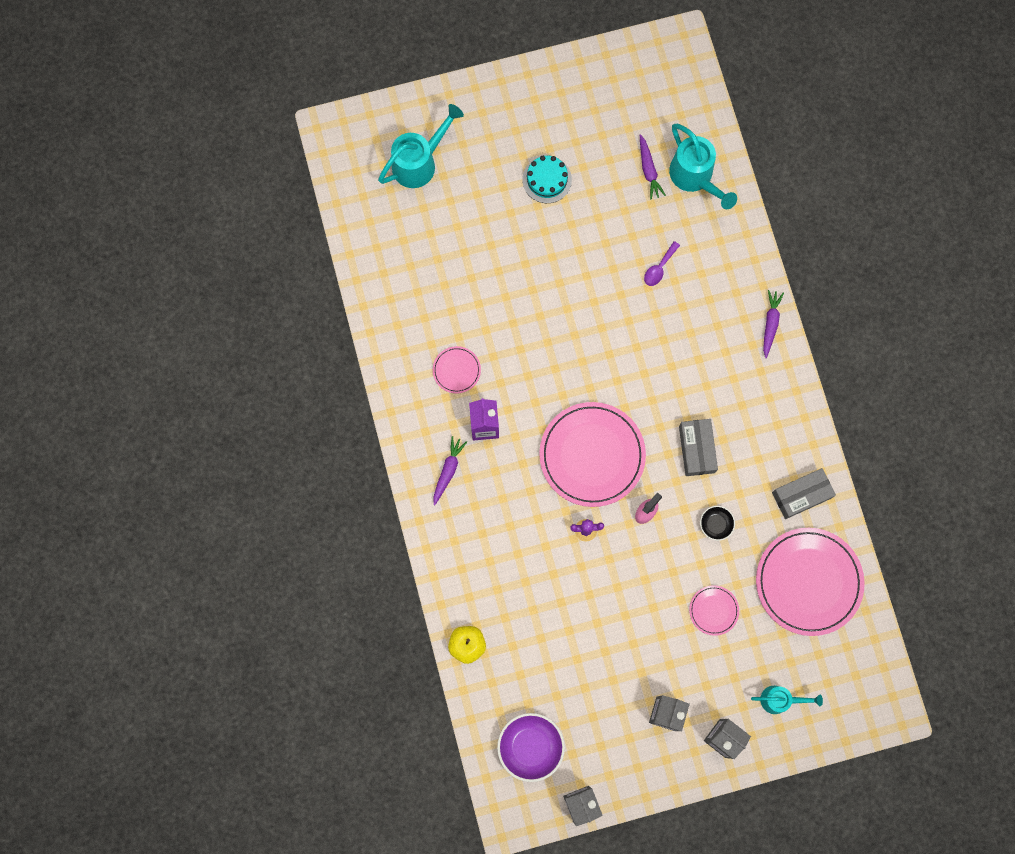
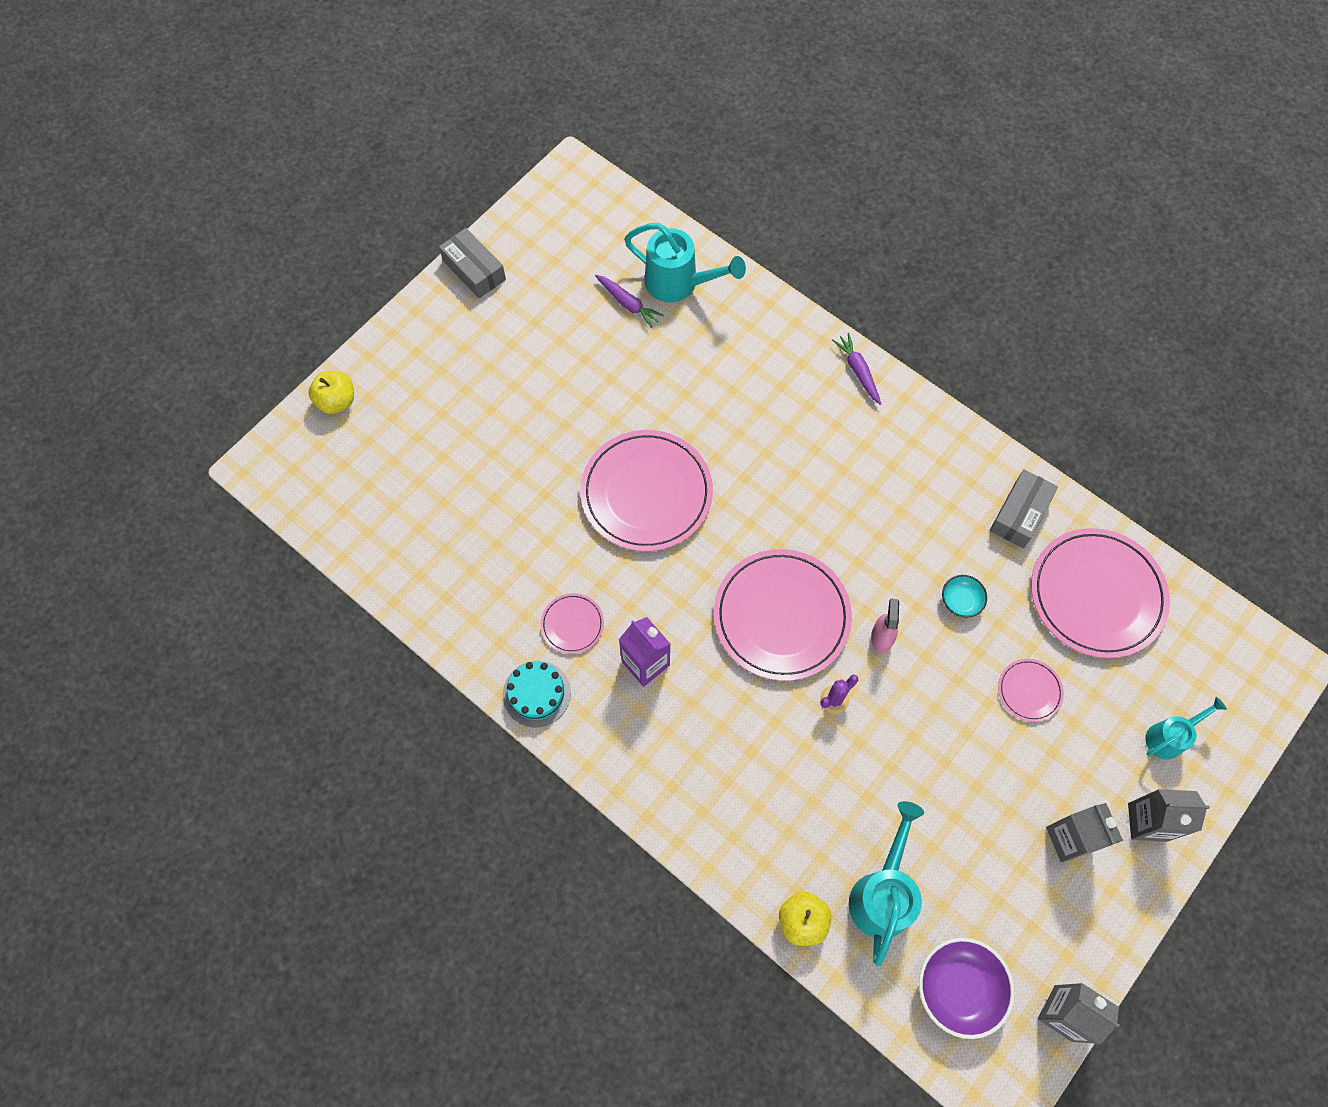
camera: 35 degrees left, 10 degrees down
(407, 115) = (337, 401): none -> yellow apple
(419, 163) = (382, 440): turquoise watering can -> turquoise watering can (882, 894)
(448, 470) = (640, 738): purple carrot -> none
(547, 179) = (531, 374): turquoise cake -> turquoise cake (536, 693)
(565, 314) = (646, 493): none -> pink plate
(659, 268) = (708, 388): purple spoon -> none
(696, 449) = (882, 538): grey box -> grey box (474, 270)
(716, 524) = (961, 600): black bowl -> turquoise bowl

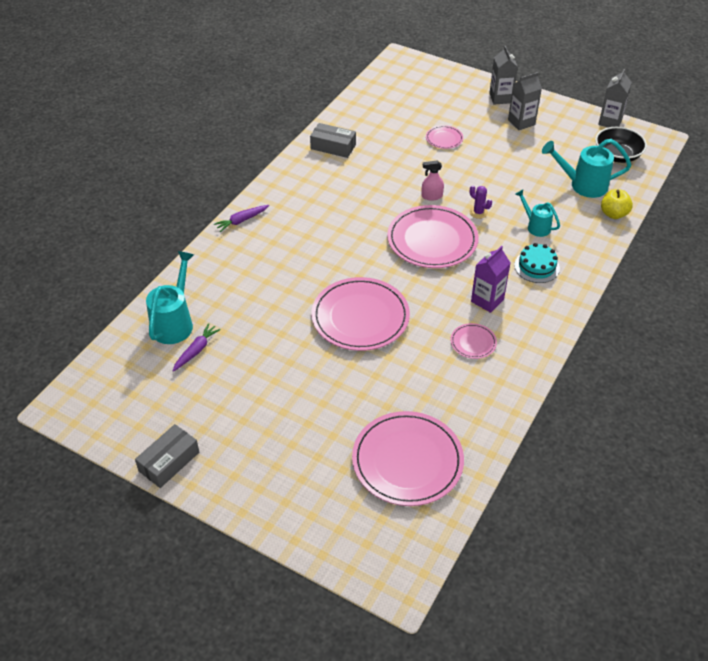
camera: 100 degrees left, 20 degrees down
(337, 401) = (319, 539): yellow apple -> none
(536, 693) = (530, 354): turquoise cake -> turquoise cake (537, 266)
(959, 988) = (617, 155): purple bowl -> black bowl
(961, 600) = (397, 166): turquoise bowl -> none
(1096, 595) = (377, 117): pink plate -> pink plate (407, 461)
(1168, 737) = (452, 92): turquoise watering can -> turquoise watering can (536, 226)

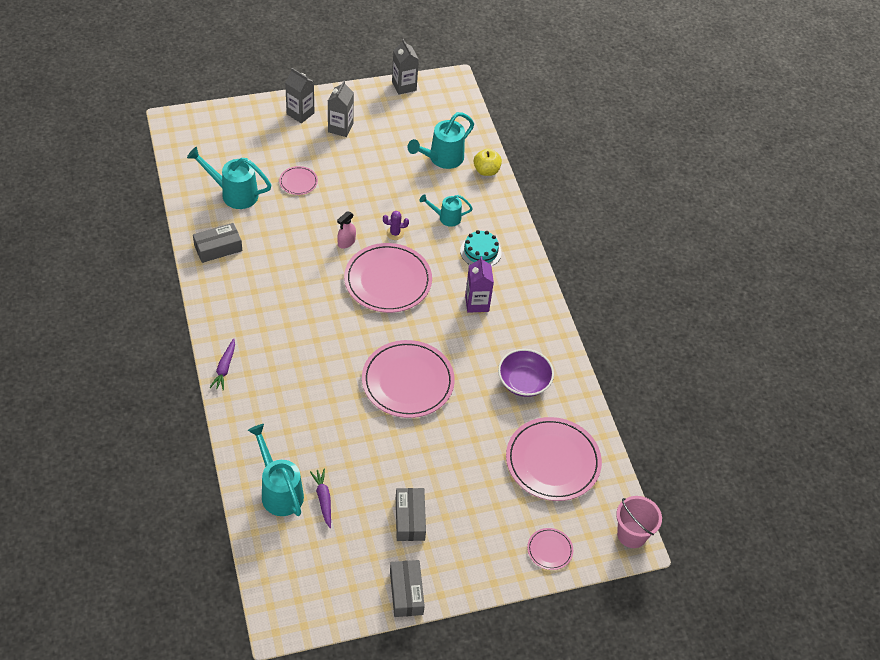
camera: 50 degrees left, 5 degrees up
(239, 412) = (410, 519): none -> grey box
(387, 121) = (234, 194): none -> turquoise watering can
(407, 576) = (631, 534): none -> pink bucket
(457, 383) = (523, 382): none -> purple bowl
(473, 342) = (502, 343): pink plate -> pink plate (549, 550)
(617, 155) = (439, 115): black bowl -> none

